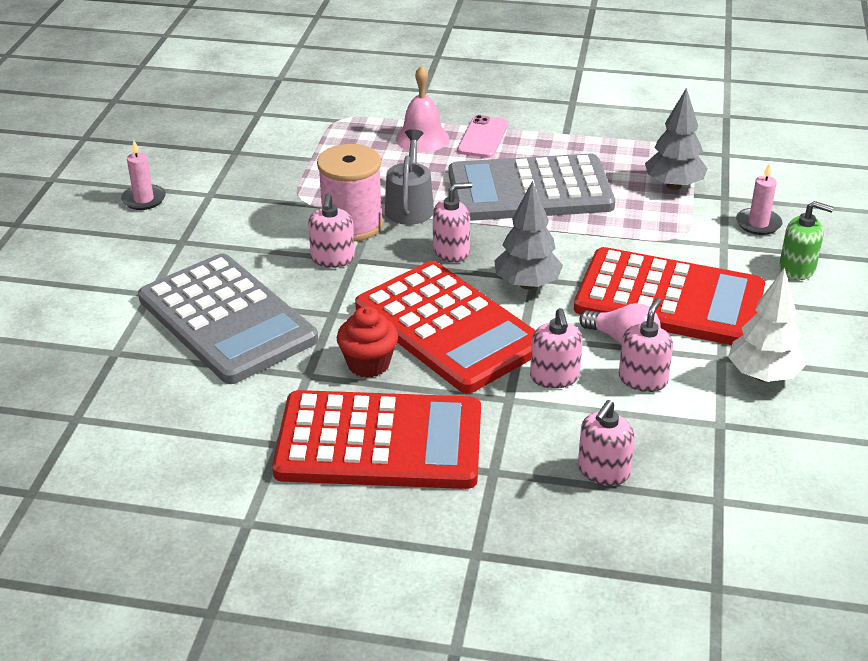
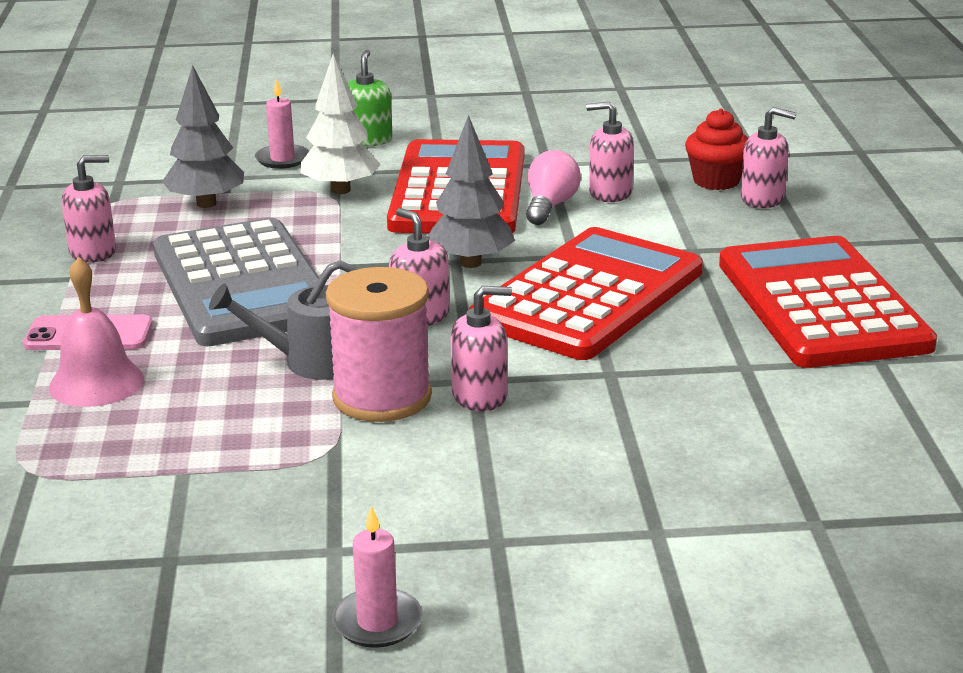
camera: 105 degrees left, 10 degrees down
(227, 319) = (674, 448): grey calculator -> none
(368, 364) = (694, 332): red cupcake -> red cupcake (716, 181)
(554, 377) = (638, 232): pink soap dispenser -> pink soap dispenser (93, 252)
(762, 375) = (565, 147): white tree -> white tree (341, 190)

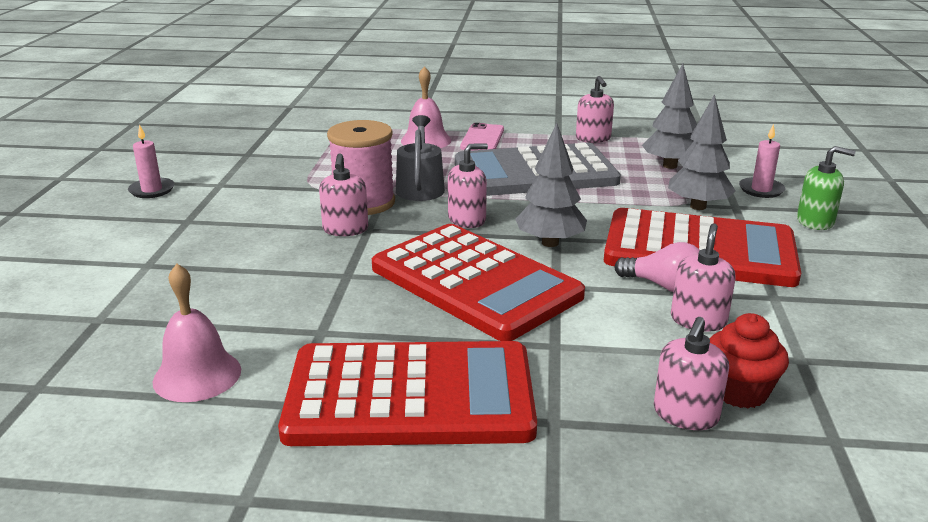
camera: 100 degrees right, 0 degrees up
(341, 190) = (698, 206): white tree -> grey tree
(874, 419) = (197, 375): none -> pink bell

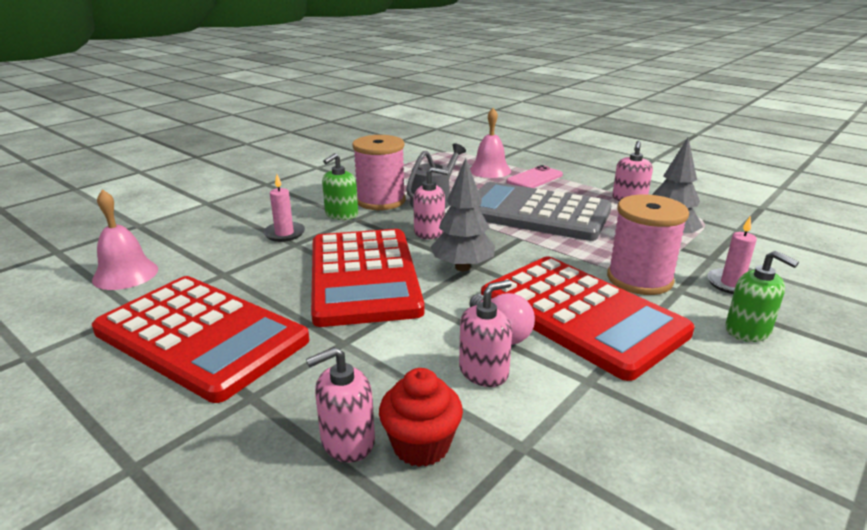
camera: 35 degrees right, 0 degrees up
(152, 190) = (277, 161): pink candle -> pink candle (284, 234)
(345, 229) = (341, 215): pink soap dispenser -> green soap dispenser
(698, 206) = (639, 279): grey tree -> pink spool

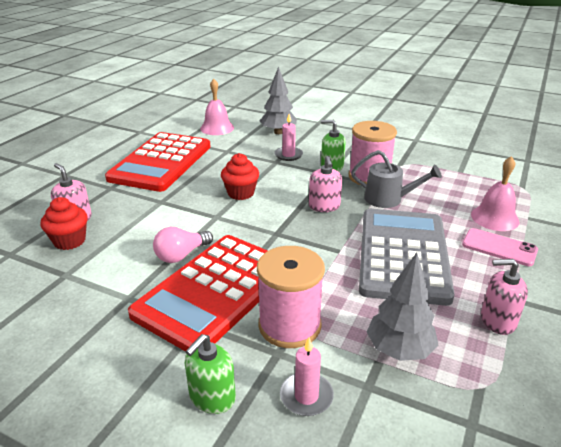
camera: 75 degrees right, 5 degrees up
(364, 276) = (240, 193): red calculator -> red cupcake
(462, 267) = (271, 229): grey tree -> grey tree (278, 132)
(483, 371) = (136, 253): pink soap dispenser -> none

